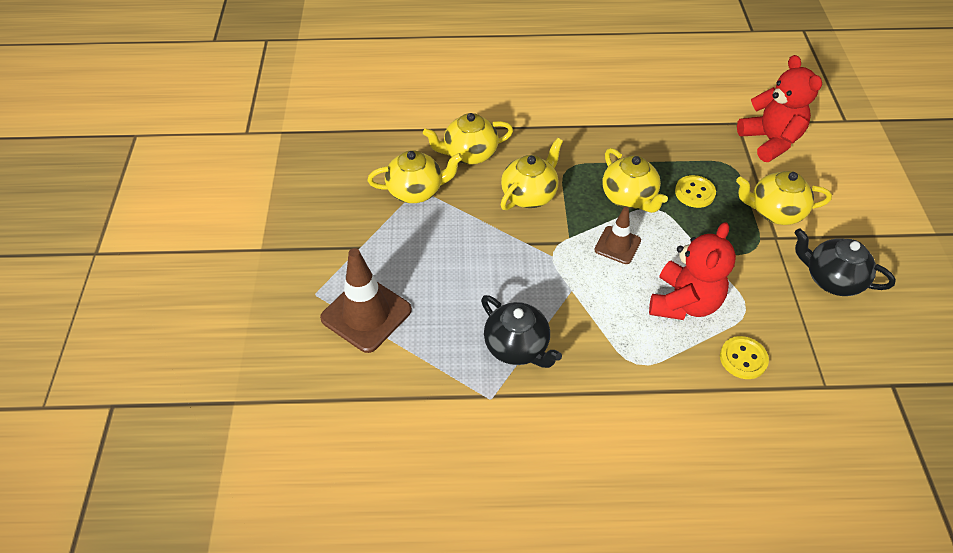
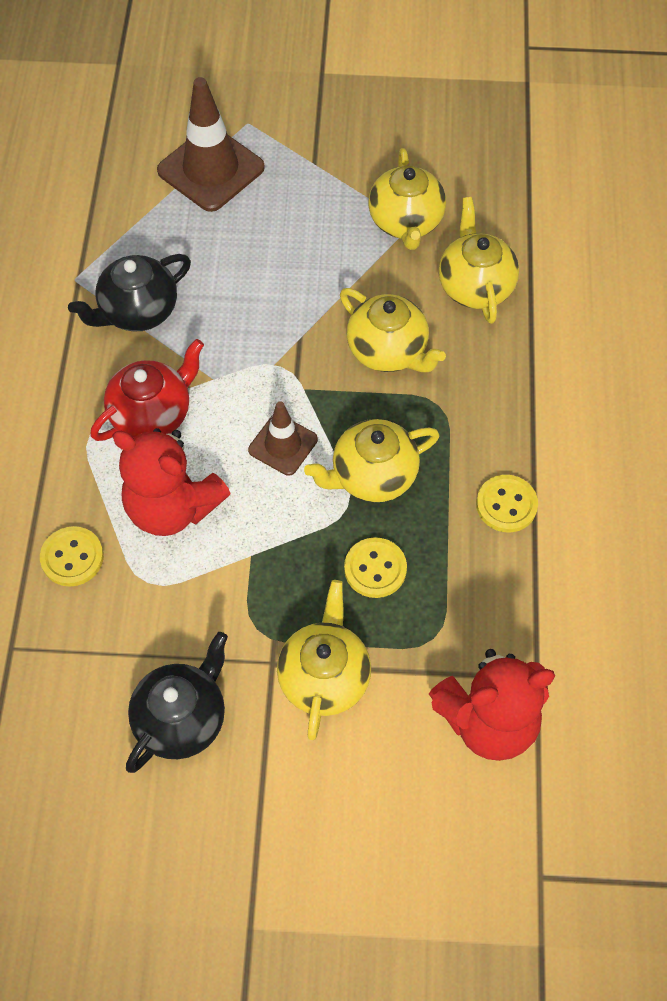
camera: 95 degrees right, 10 degrees up
(610, 324) = (152, 414): none -> red teapot
(632, 136) = (506, 505): none -> yellow button

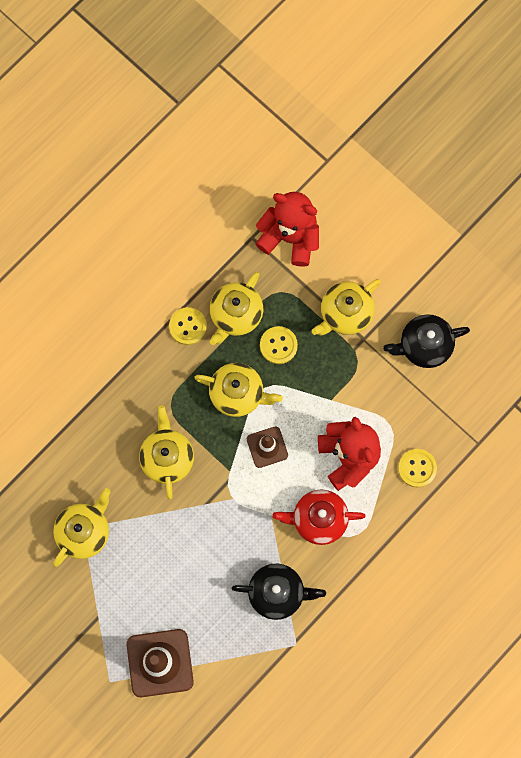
camera: 140 degrees left, 15 degrees up
(475, 286) = (86, 459): yellow teapot -> yellow teapot (235, 315)

